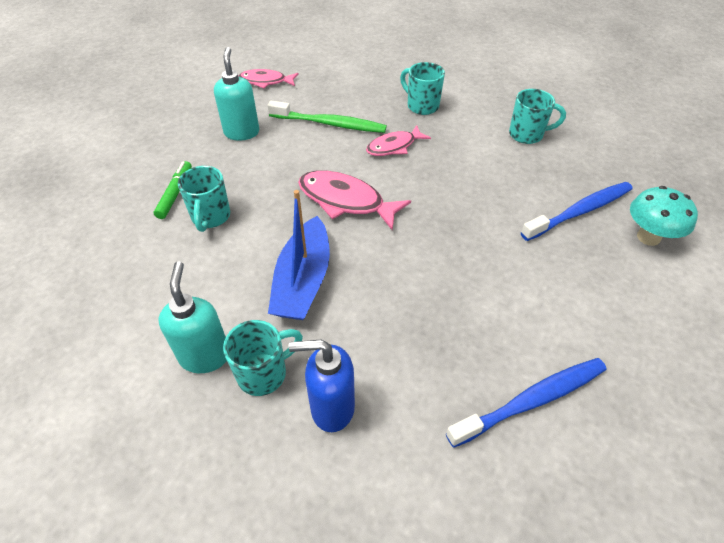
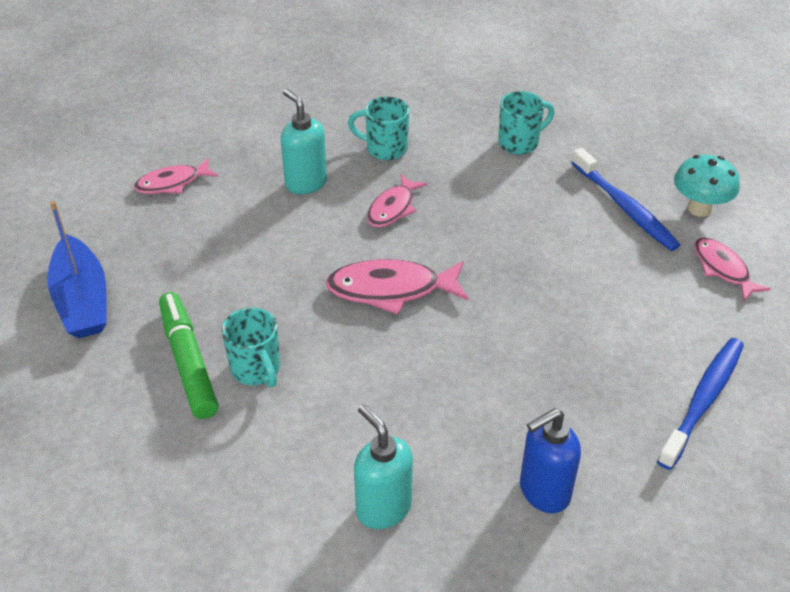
camera: 30 degrees left, 5 degrees down
(175, 194) = (188, 362): green marker -> green marker, size x1.60
(242, 132) = (201, 258): turquoise soap dispenser -> turquoise soap dispenser (305, 183)
(264, 373) = (455, 494): turquoise mug -> none
(303, 281) = (418, 391): blue boat -> blue boat (82, 300)
(330, 124) = (298, 208): green toothbrush -> none
(579, 211) = (625, 207): blue toothbrush -> blue toothbrush turned 120 degrees clockwise
(635, 295) = (722, 269): none -> pink fish

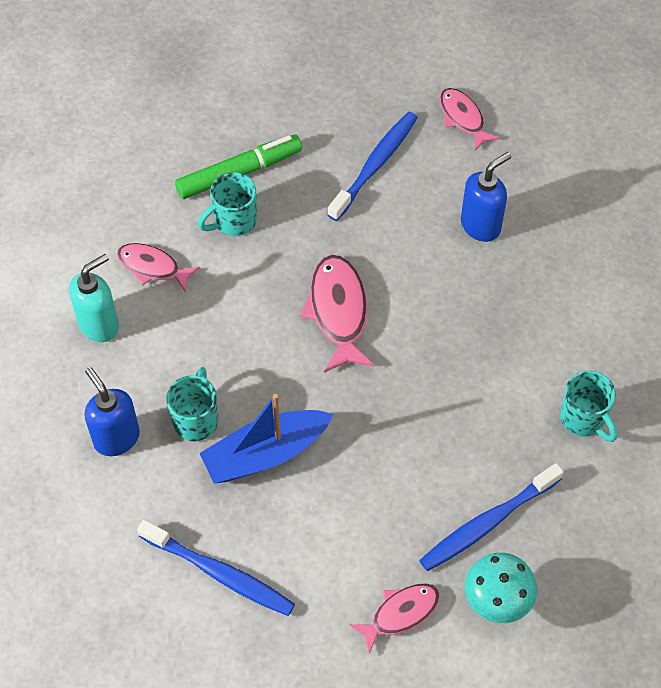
camera: 85 degrees right, 15 degrees up
(82, 300) = (302, 87): blue boat -> blue boat (265, 454)
(211, 249) = (375, 165): none -> blue toothbrush
(305, 183) = (481, 225): turquoise soap dispenser -> blue soap dispenser
(385, 149) = (549, 289): turquoise mug -> turquoise mug (196, 419)
(393, 208) = (454, 304): pink fish -> pink fish (152, 267)

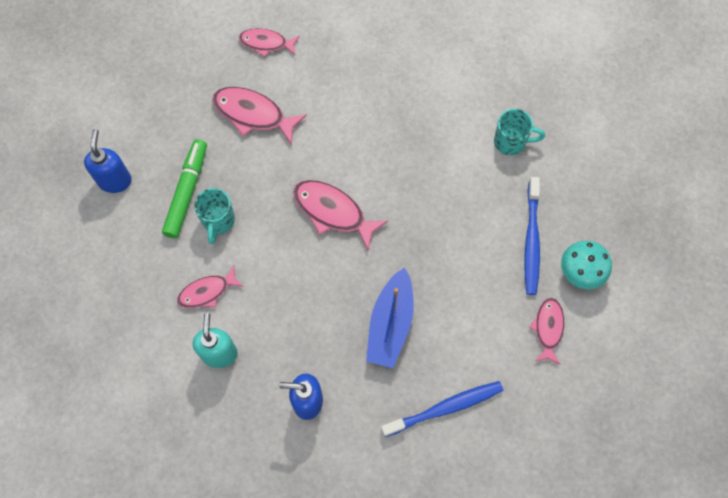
camera: 50 degrees left, 10 degrees up
(196, 419) = (335, 346): turquoise mug -> none
(375, 165) = (253, 114): blue toothbrush -> pink fish
(481, 225) = (346, 92): blue soap dispenser -> blue soap dispenser (115, 180)

